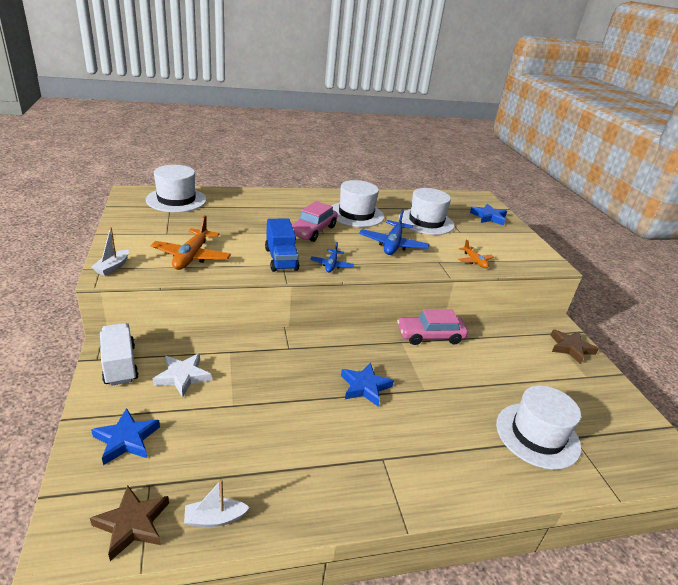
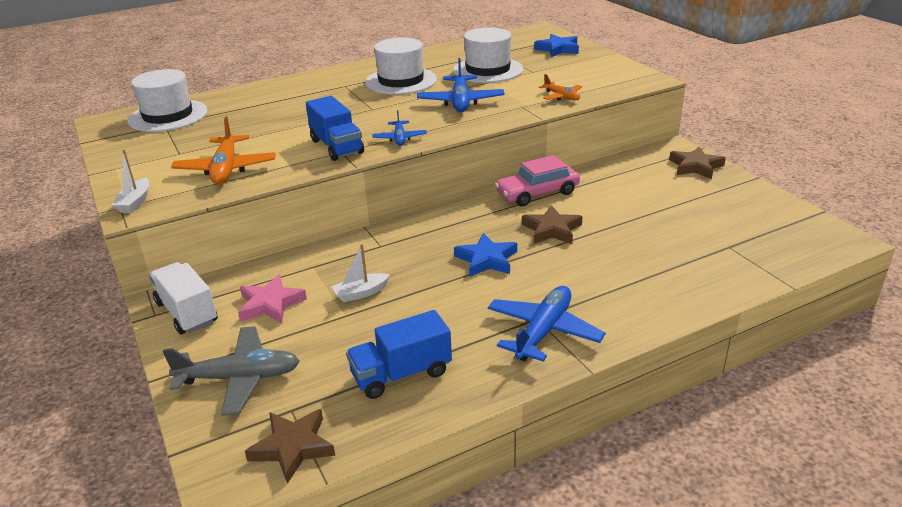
camera: 10 degrees left, 0 degrees up
(126, 439) = (239, 378): blue star -> grey plane
(183, 376) = (270, 304): white star -> pink star
(215, 518) = (381, 417): white boat -> white boat (361, 293)
(250, 479) = (401, 374): none -> blue truck
(313, 231) = (358, 109): pink car -> none
(383, 475) = (543, 331): none -> blue plane
(428, 374) = (552, 230): none -> brown star
(537, 435) = (690, 254): white hat -> none

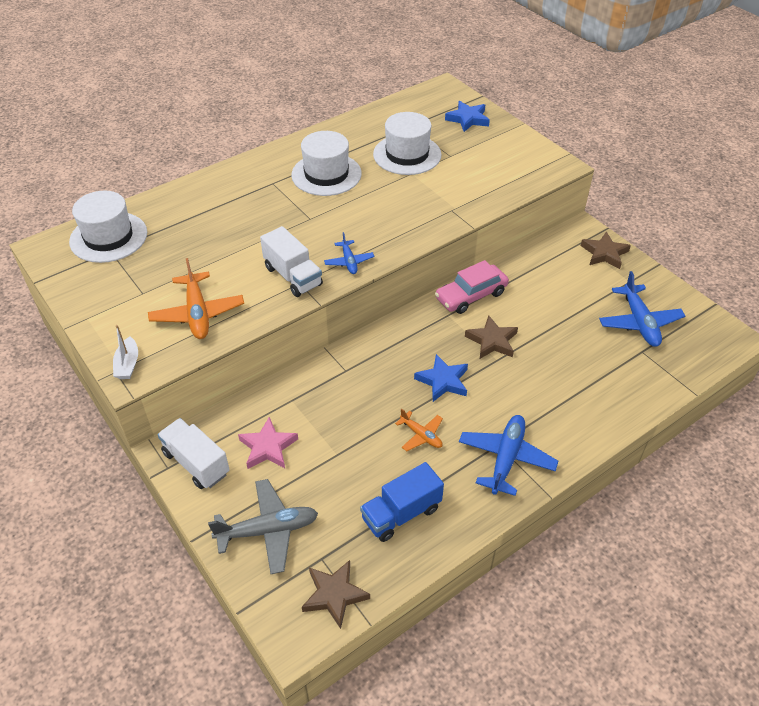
camera: 10 degrees left, 15 degrees up
(336, 147) = (293, 276): blue truck -> white truck
(361, 293) = (344, 428): white boat -> none
(460, 102) = (392, 205): blue plane -> blue plane (639, 322)
(561, 97) = (485, 194): orange plane -> orange plane (421, 435)

